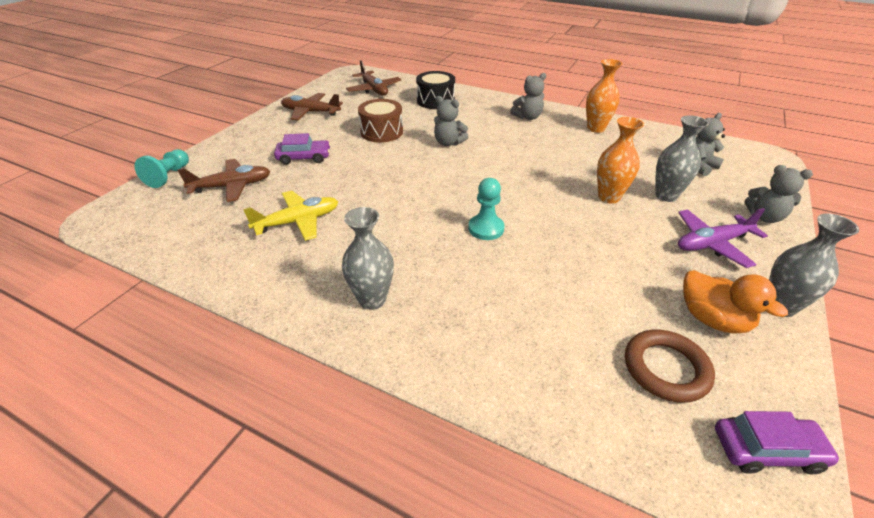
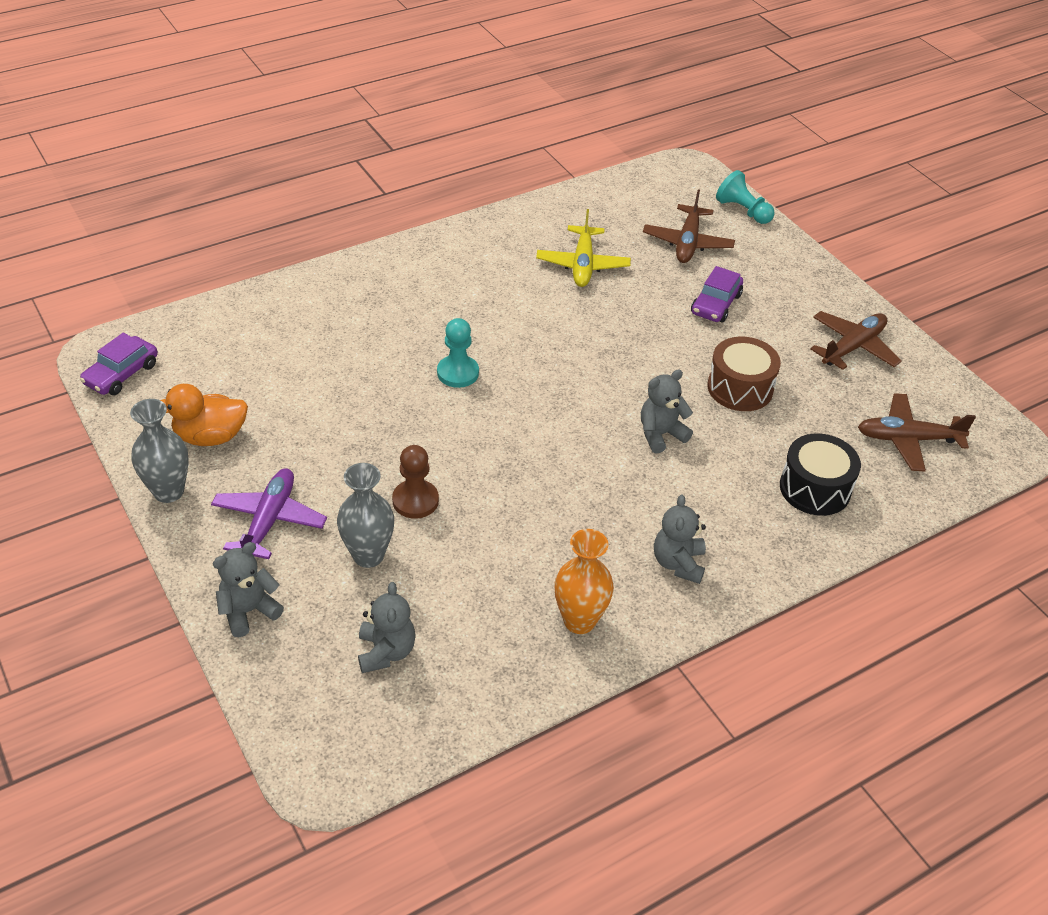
camera: 120 degrees right, 5 degrees up
(372, 300) = (434, 269): grey vase -> none
(609, 197) = (415, 501): orange vase -> brown pawn
(666, 369) = (212, 374): brown ring -> none

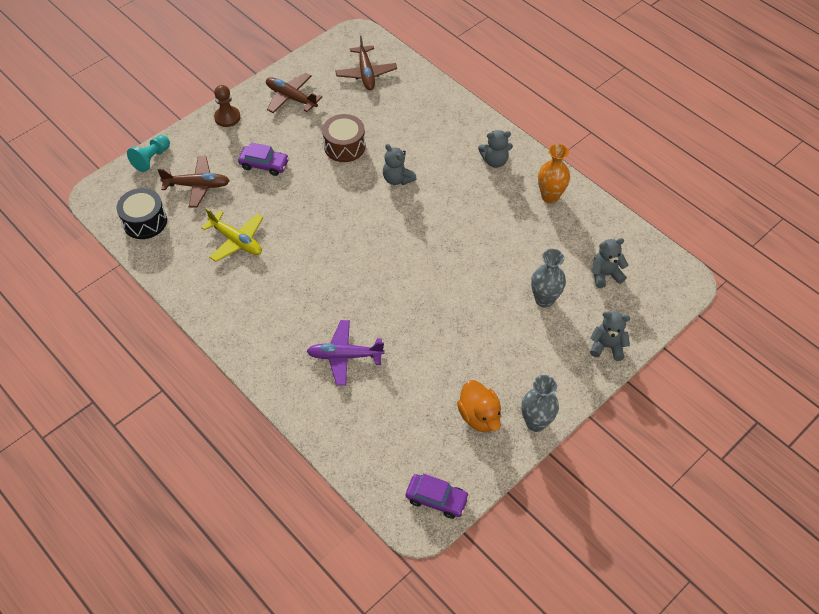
camera: 100 degrees left, 10 degrees up
(248, 611) = (607, 346): grey teddy bear -> grey teddy bear turned 150 degrees clockwise
(269, 520) = (537, 358): purple plane -> purple plane (344, 356)
(415, 501) = (494, 287): brown pawn -> brown pawn (227, 117)
(458, 373) = (373, 290): turquoise pawn -> none
(582, 265) = (236, 241): yellow plane -> yellow plane turned 45 degrees clockwise
(815, 488) = (418, 110): black drum -> black drum (145, 221)

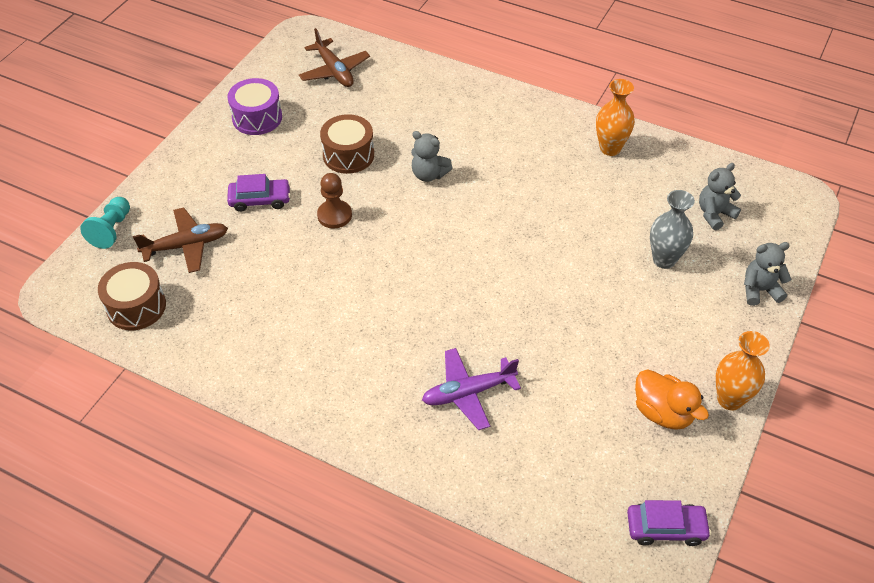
camera: 20 degrees left, 5 degrees down
(145, 221) = (136, 307): black drum -> brown drum
(227, 117) = (188, 158): brown pawn -> brown pawn (334, 215)
(236, 241) = (267, 296): yellow plane -> none
(291, 98) = (257, 118): brown plane -> purple drum
(495, 161) = (529, 127): grey teddy bear -> none
(536, 422) = (730, 399): grey vase -> orange vase

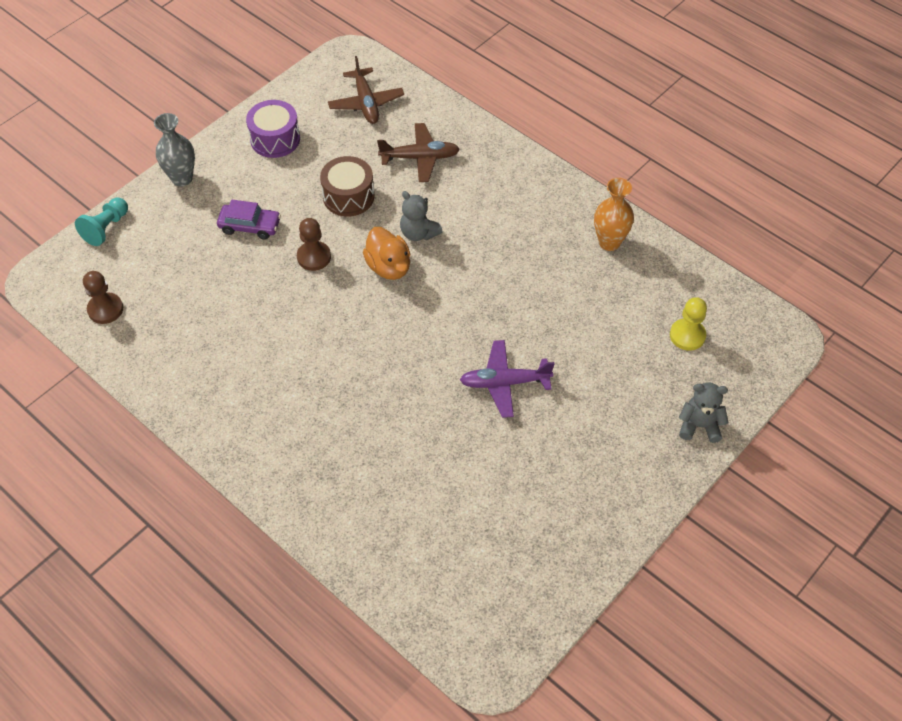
camera: 15 degrees right, 5 degrees up
(136, 307) = (105, 309): brown drum -> brown pawn
(186, 245) = (168, 258): brown plane -> brown plane (420, 158)
(468, 393) = (375, 463): purple plane -> purple plane (504, 383)
(663, 413) = (551, 526): orange duck -> orange duck (389, 267)
(664, 260) = (616, 372): grey vase -> grey vase (182, 178)
(666, 528) = (509, 636): purple car -> none
(714, 214) = (687, 335): grey teddy bear -> yellow pawn
(730, 399) = (622, 529): orange vase -> none

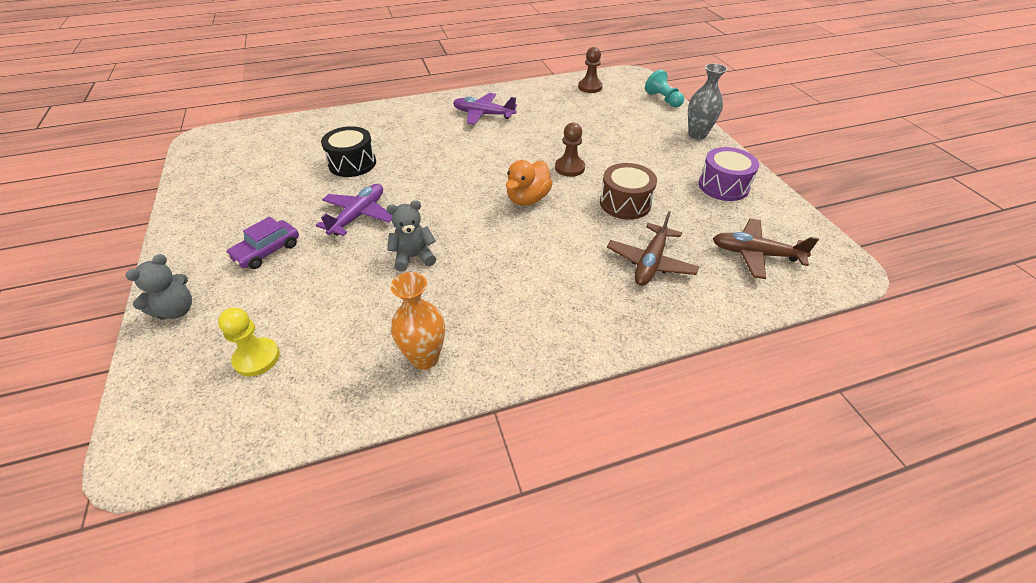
camera: 120 degrees right, 10 degrees down
(243, 386) = (483, 114): none -> purple plane
(250, 226) = (625, 150): purple car -> purple car (267, 251)
(389, 267) = (527, 199): orange duck -> orange duck turned 60 degrees counterclockwise
(418, 233) = (551, 227): grey teddy bear -> grey teddy bear (414, 257)
(429, 451) = (352, 163): none -> black drum

